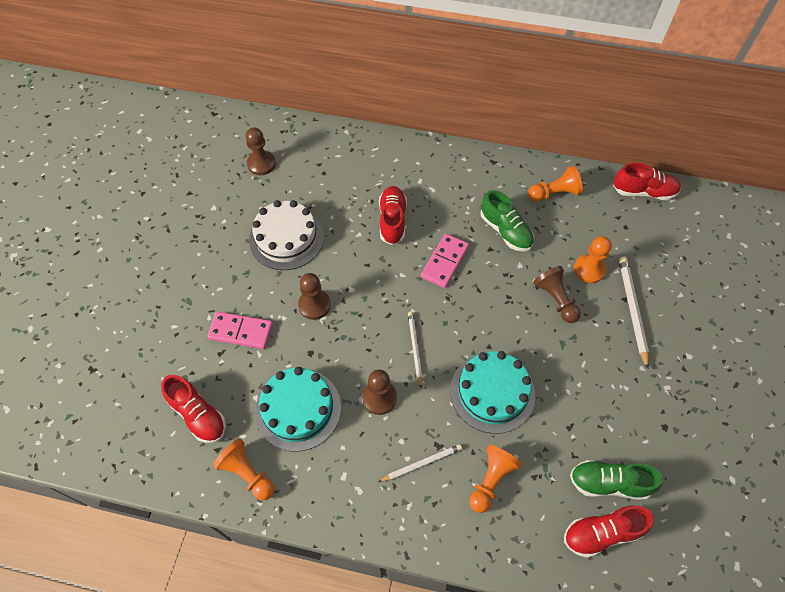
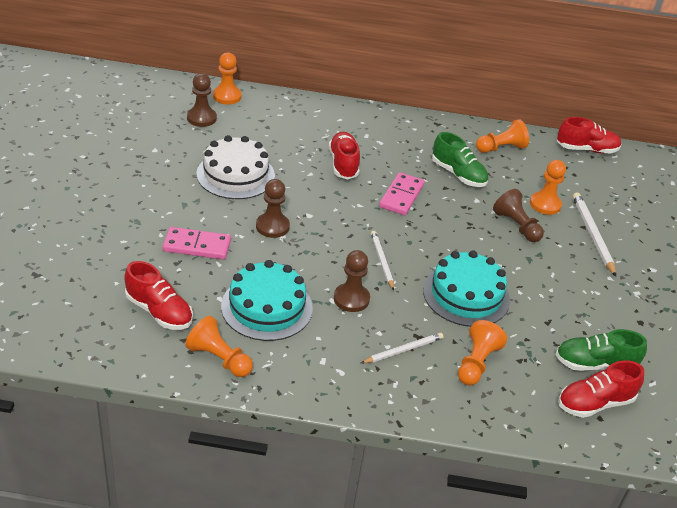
camera: 10 degrees left, 20 degrees down
(288, 133) = (227, 96): none -> orange pawn

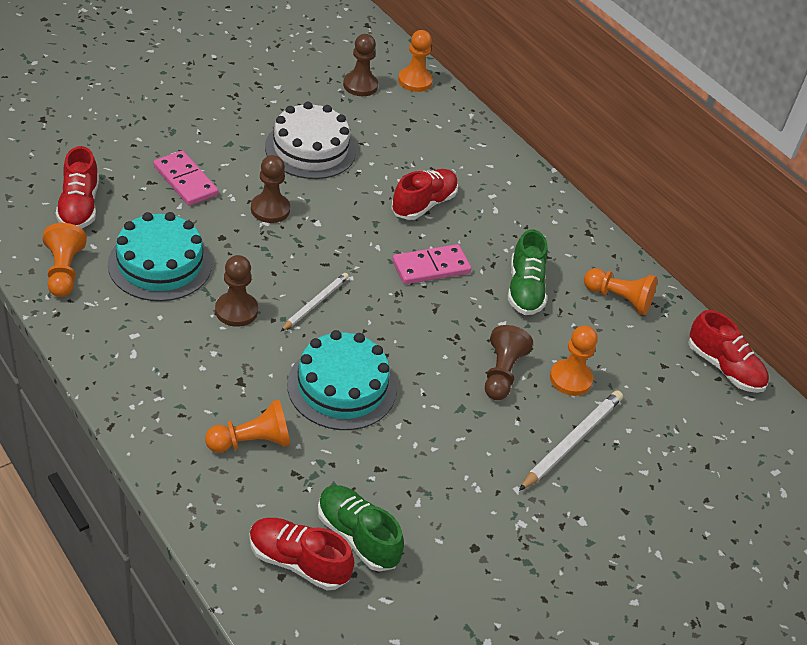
camera: 45 degrees right, 5 degrees up
(403, 350) = (209, 381): white pencil -> none

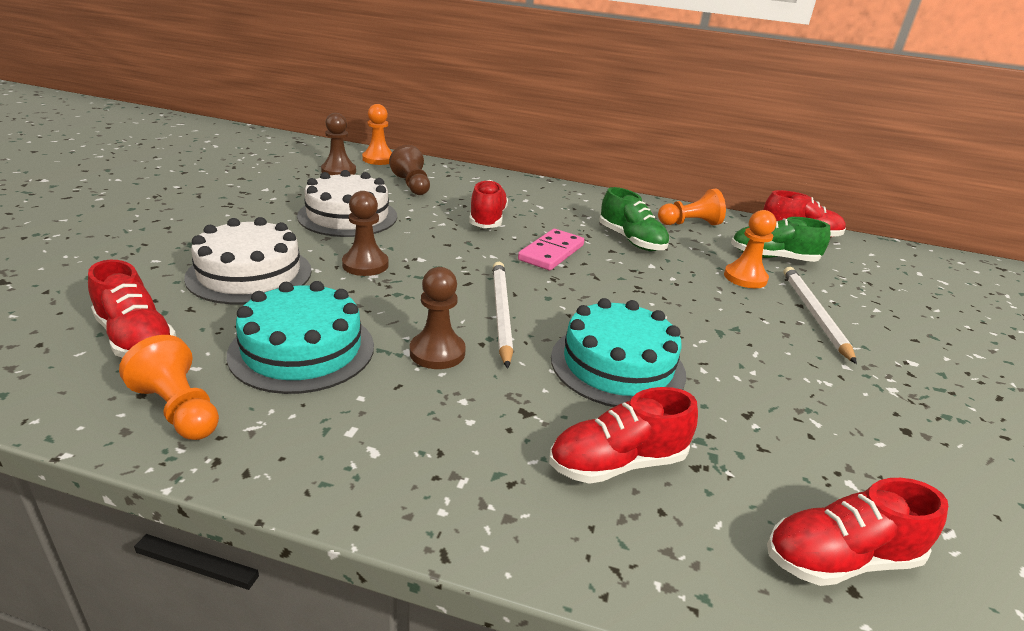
camera: 35 degrees left, 15 degrees down
(185, 181) = (249, 274): pink domino -> white cake
(251, 442) = (617, 463): orange pawn -> red shoe
(315, 303) = (501, 313): white pencil -> white pencil, size x1.54
(357, 536) = (833, 488): green shoe -> green shoe (773, 258)
(501, 373) = (704, 295): brown pawn -> brown pawn (412, 185)

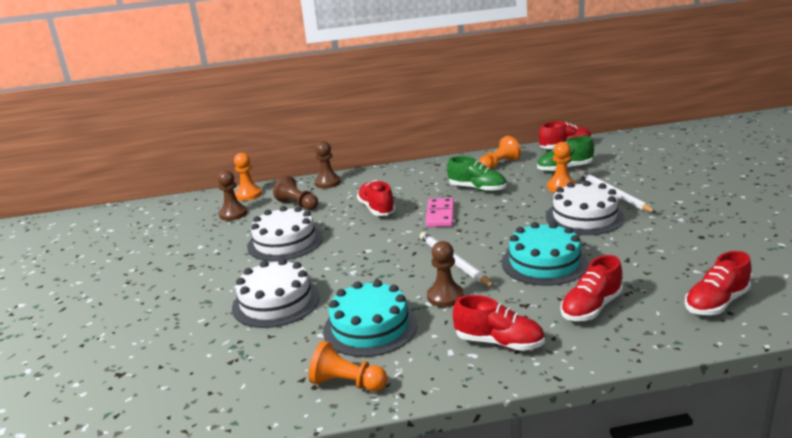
camera: 20 degrees left, 5 degrees down
(136, 339) = (264, 364): red shoe -> red shoe (499, 342)
(365, 265) = (339, 267): brown pawn -> brown pawn (327, 183)
(740, 327) = (584, 217): none -> white cake

